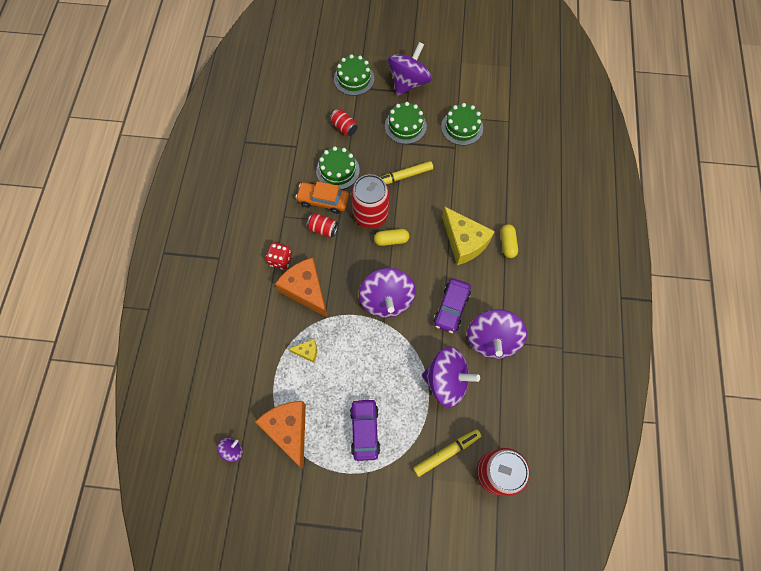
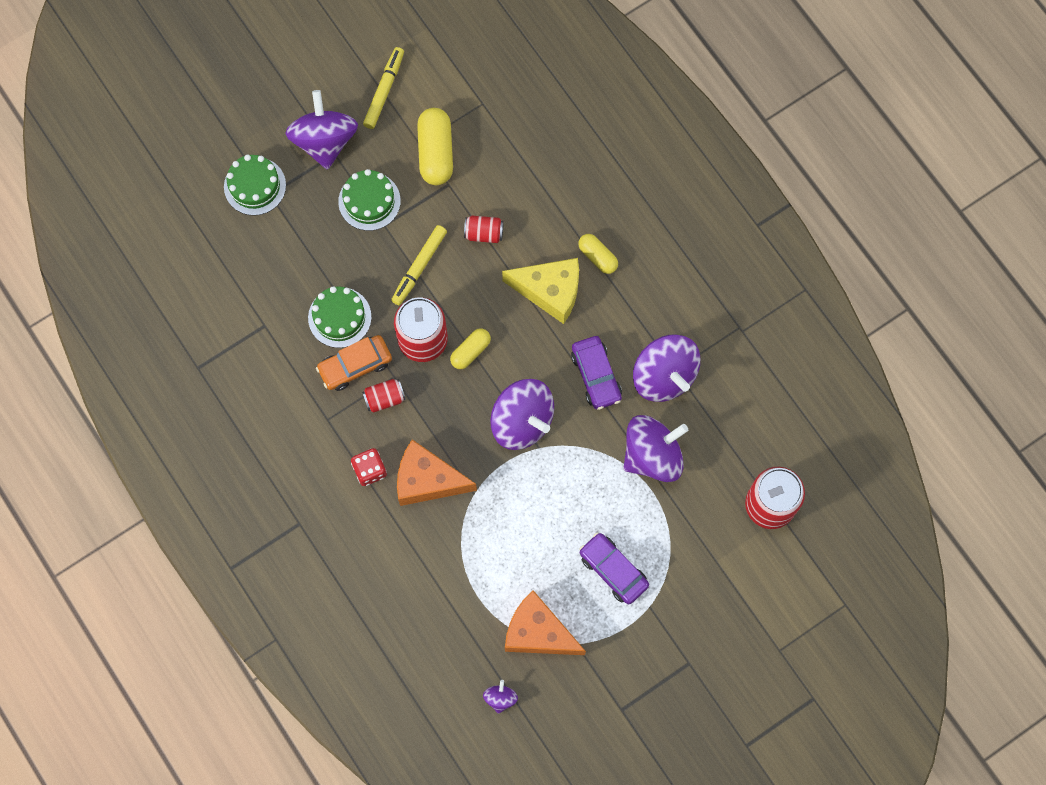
camera: 40 degrees left, 5 degrees up
(307, 352) = (487, 542): yellow cheese -> none
(344, 127) = (299, 258): red can -> red can (484, 233)
(446, 452) = (709, 525): yellow marker -> yellow marker (384, 90)
(462, 127) = (435, 152): green cake -> yellow capsule

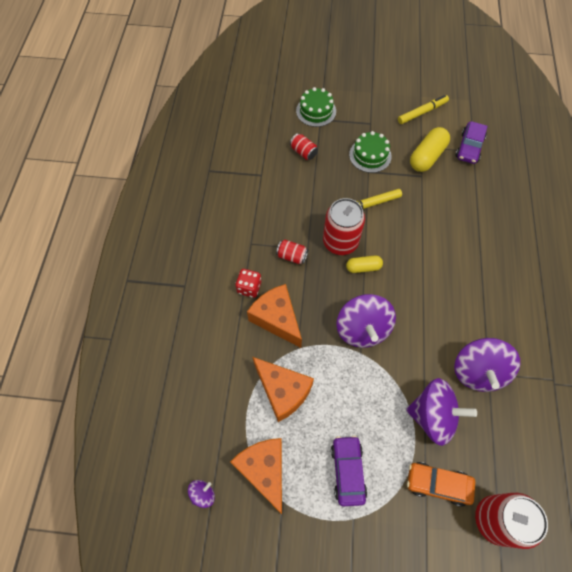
camera: 40 degrees right, 10 degrees down
(324, 141) = (370, 114): purple spinning top -> none
(339, 317) = (304, 198): green cake -> none
(355, 366) = (291, 228): orange car -> orange car (438, 484)
(484, 233) = (422, 212): red can -> red can (303, 152)
(494, 547) = (283, 391): none -> orange cheese
(550, 291) = (438, 269): yellow cheese -> none
(596, 375) = (431, 338): purple car -> purple car (469, 147)
(597, 257) = (484, 271): yellow capsule -> none

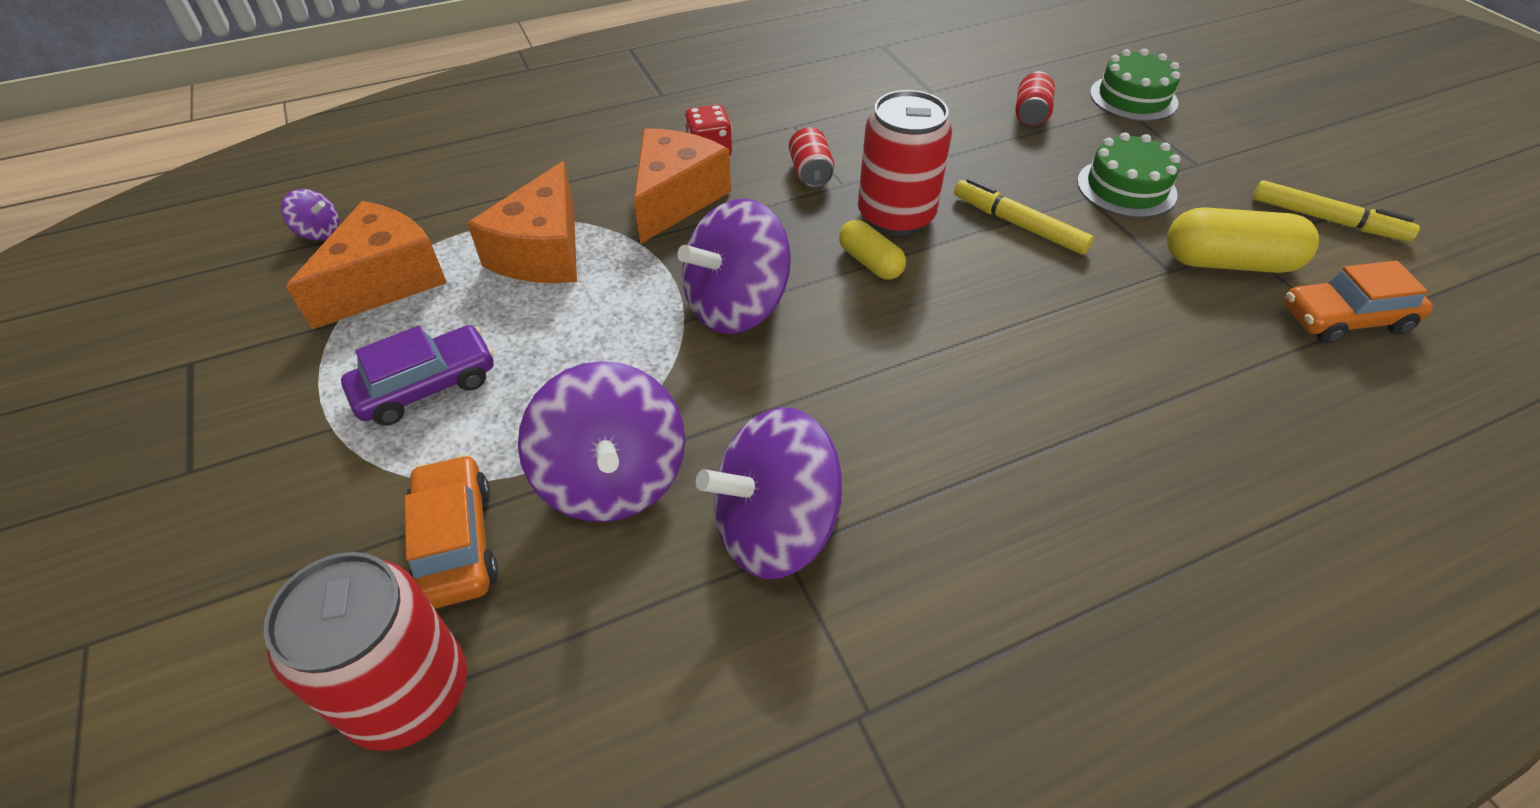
camera: 60 degrees right, 15 degrees down
(469, 147) = (1345, 319): purple car -> orange car

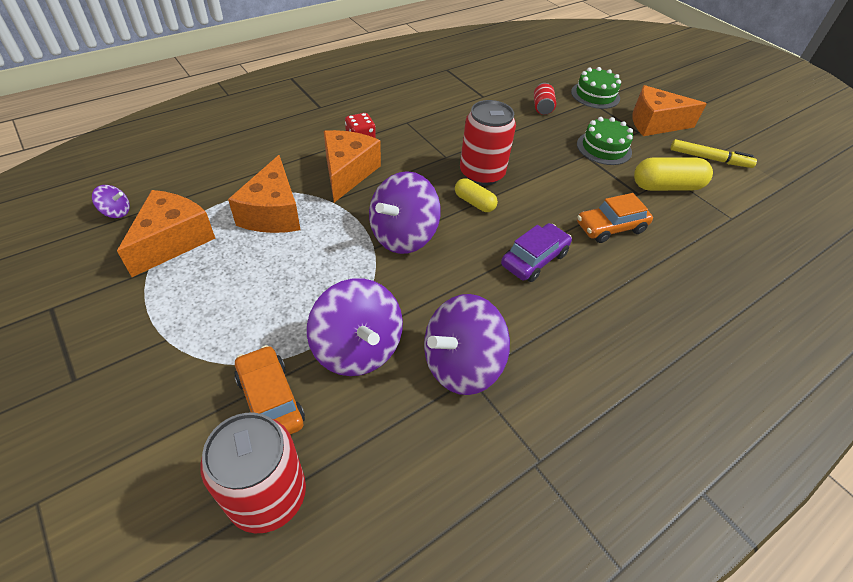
camera: 15 degrees left, 0 degrees up
(426, 386) = (222, 305): purple car -> purple car (534, 259)
(810, 173) = (425, 151): red can -> none
(1018, 225) = (551, 174): yellow marker -> none
(1234, 152) = (655, 123): none -> orange cheese
(1345, 319) = (730, 213): orange car -> orange car (610, 227)

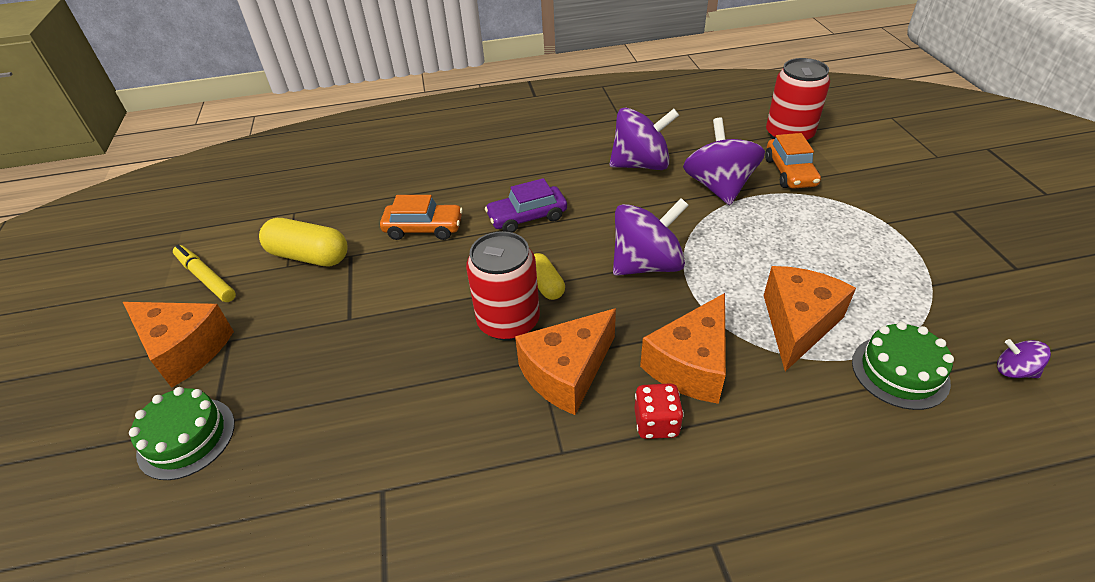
camera: 150 degrees left, 5 degrees down
(173, 241) = (917, 313): orange cheese -> orange cheese (567, 373)
(542, 108) = (309, 428): red can -> none
(604, 148) = (311, 324): green cake -> green cake (900, 372)

